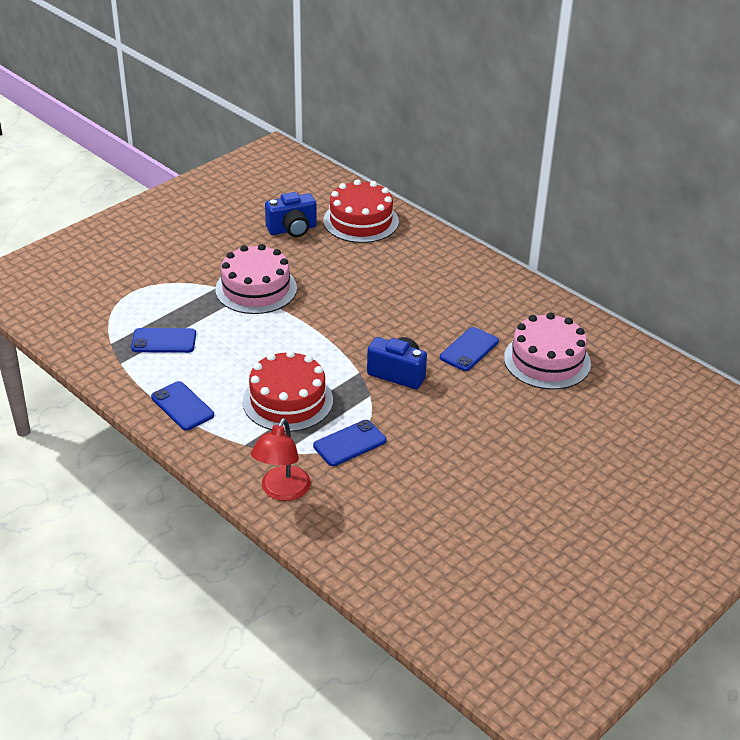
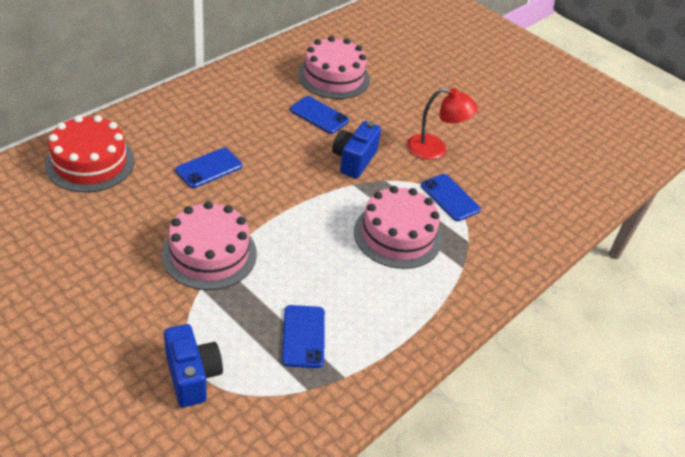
camera: 95 degrees left, 5 degrees up
(182, 406) = (414, 316): blue phone -> blue phone (209, 168)
(282, 491) = (517, 244): red lamp -> red lamp (435, 149)
(287, 400) = (397, 235): red cake -> pink cake
(292, 229) = (92, 218): blue camera -> blue camera (192, 376)

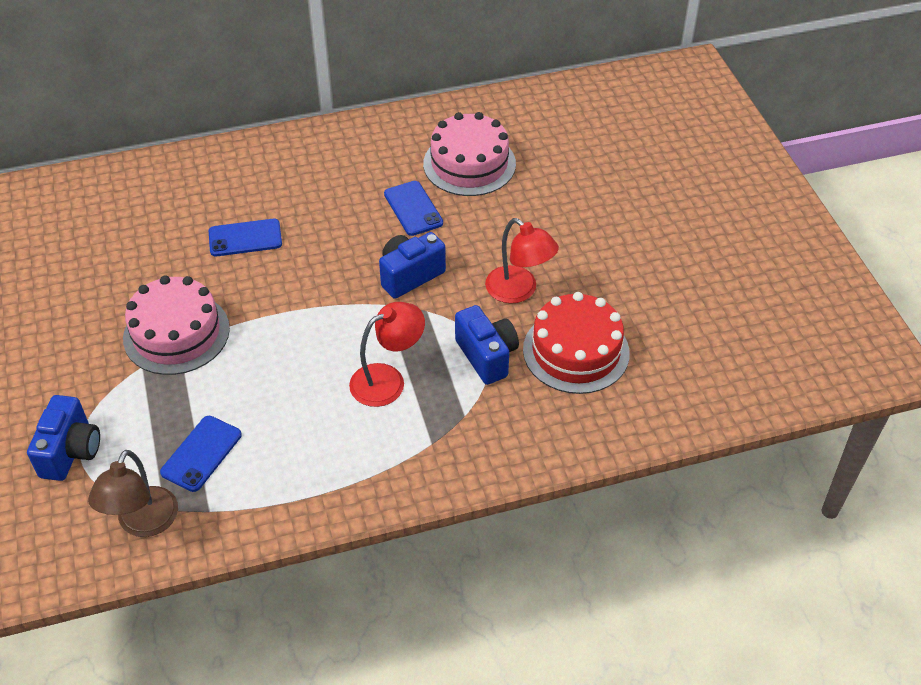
camera: 35 degrees right, 5 degrees up
(90, 162) = (134, 197): red cake -> red cake (576, 351)
(300, 408) = (143, 523): none -> brown lamp
(397, 235) = (388, 380): pink cake -> red lamp
(450, 197) = (487, 356): blue phone -> blue camera

